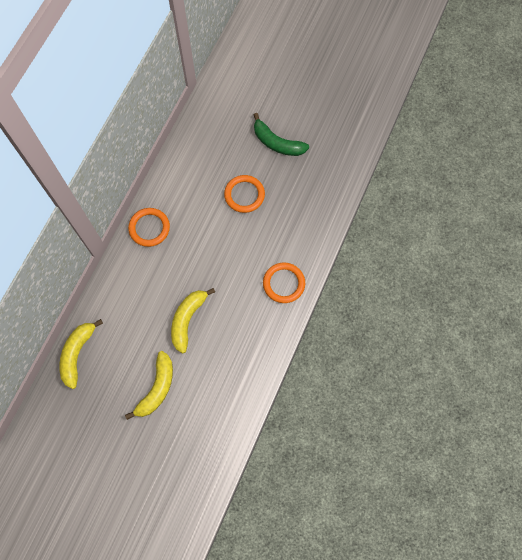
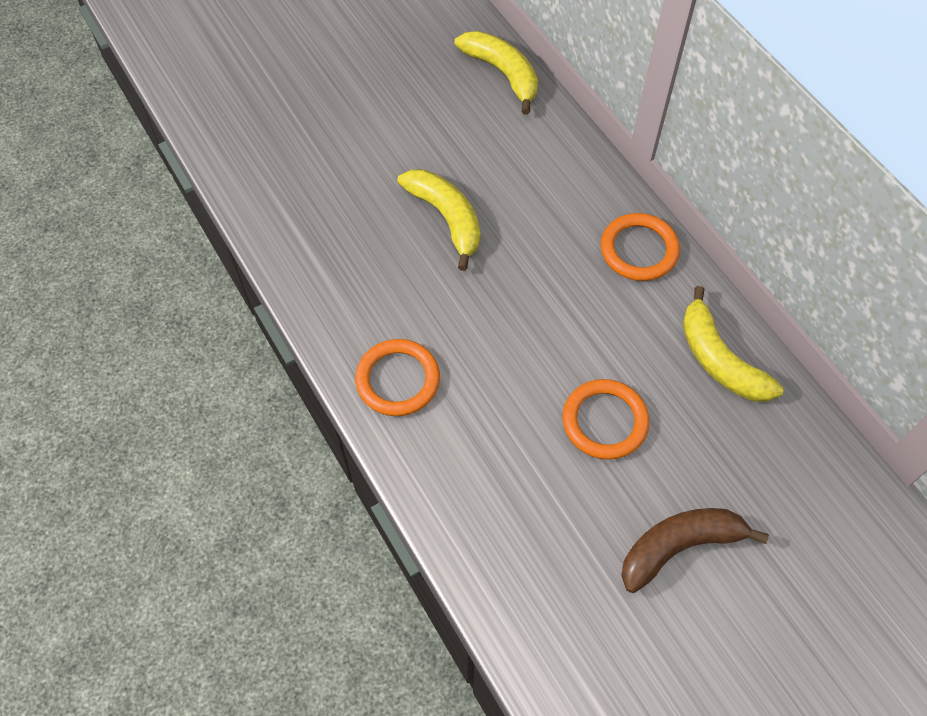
camera: 125 degrees right, 10 degrees down
(157, 388) = (379, 132): yellow banana -> yellow banana (719, 360)
(277, 143) = (679, 546): green banana -> brown banana

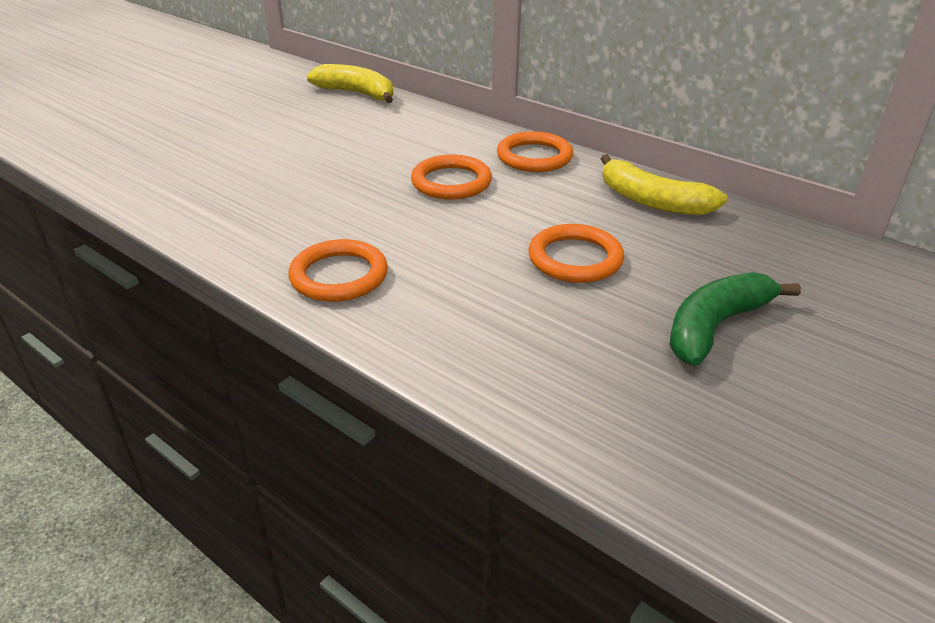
camera: 20 degrees left, 25 degrees down
(447, 218) = (343, 170): yellow banana -> none
(540, 270) = (451, 182): none -> orange ring
(679, 546) = (715, 326): brown banana -> green banana

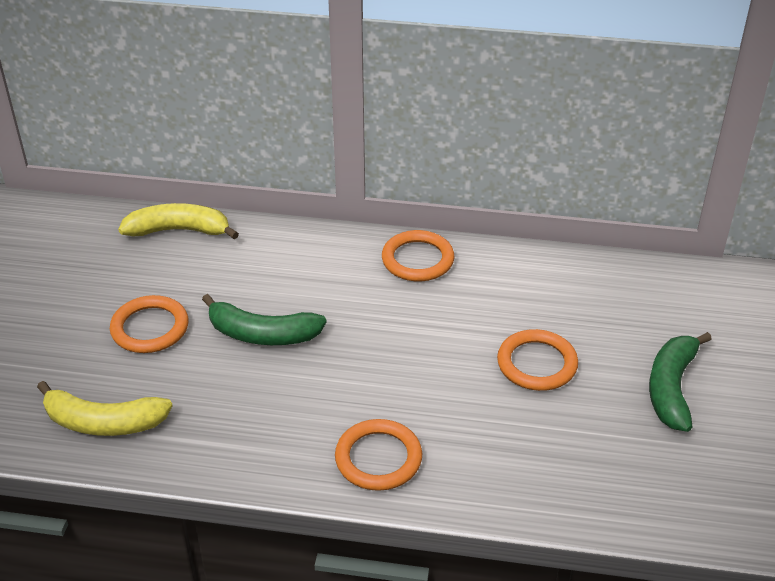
camera: 30 degrees left, 5 degrees up
(343, 165) = (262, 334): none -> green banana
(451, 182) = (375, 318): orange ring -> orange ring (150, 328)
(652, 201) = (547, 278): yellow banana -> yellow banana (103, 422)

